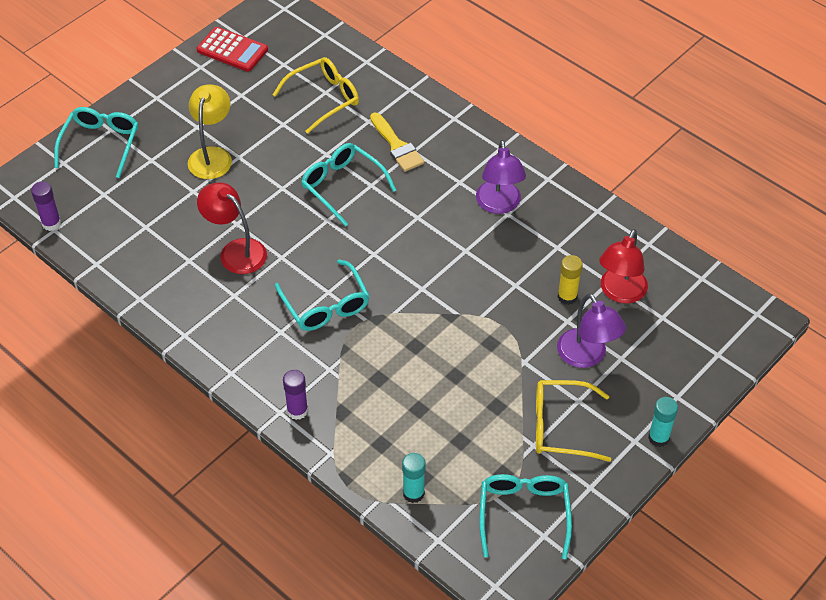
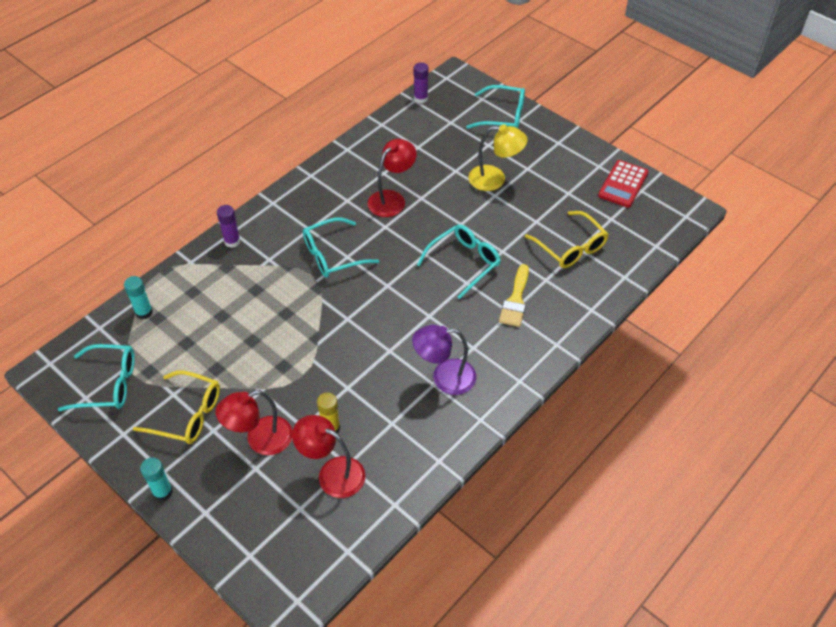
camera: 90 degrees right, 0 degrees up
(397, 146) = (515, 300): yellow brush -> yellow brush turned 45 degrees counterclockwise
(560, 427) = (188, 414): yellow glasses -> yellow glasses turned 105 degrees clockwise
(587, 356) = (260, 440): purple lamp -> red lamp

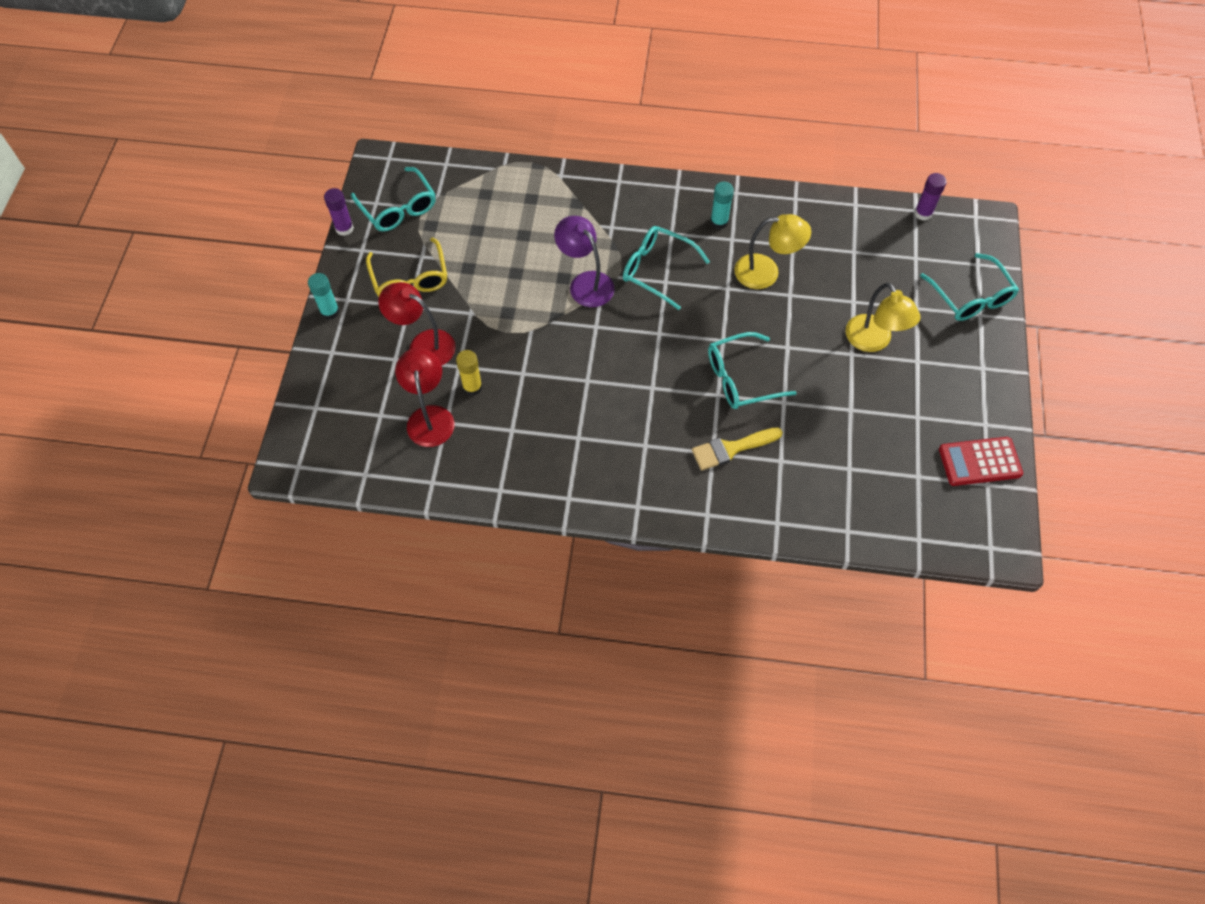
camera: 55 degrees right, 10 degrees up
(144, 312) = (483, 181): turquoise glue stick -> turquoise glue stick (719, 222)
(232, 241) = (607, 188): purple glue stick -> purple glue stick (344, 228)
(392, 199) = (766, 272): red lamp -> yellow lamp
(444, 377) = (592, 442): purple lamp -> purple lamp (585, 283)
(464, 262) = (740, 378): turquoise glasses -> turquoise glasses turned 150 degrees clockwise
(570, 247) = (843, 460): yellow glasses -> none

